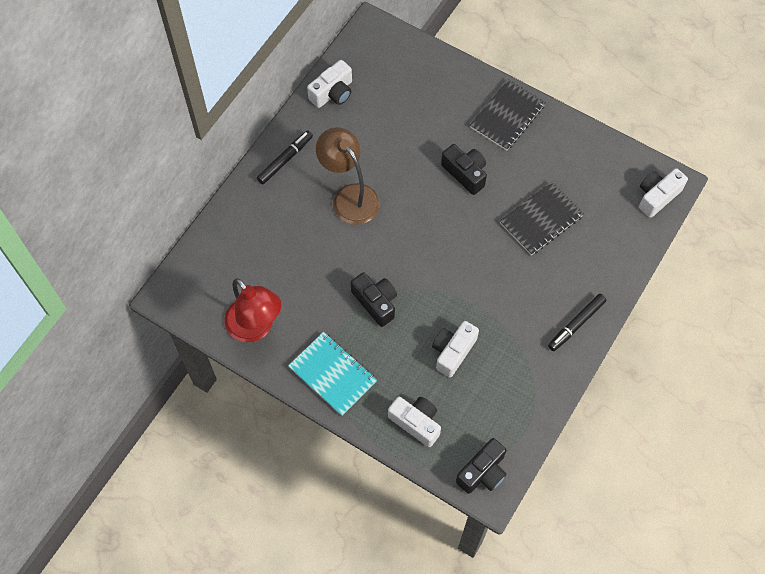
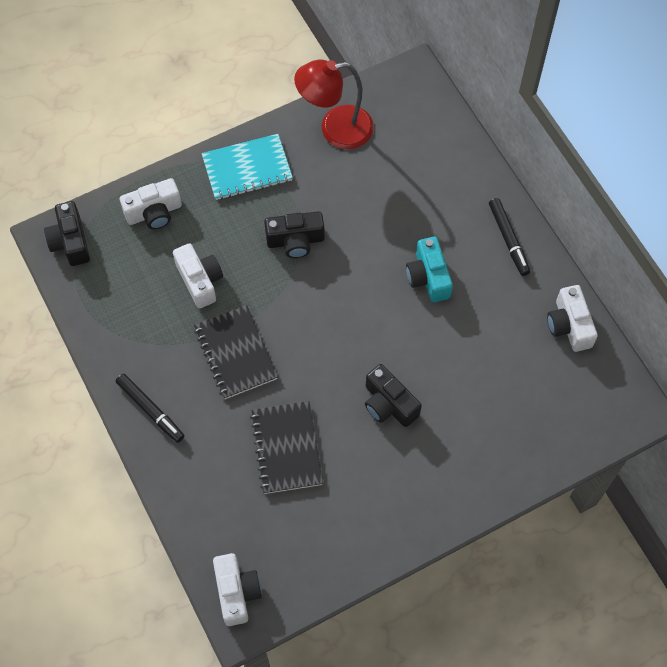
camera: 120 degrees right, 0 degrees up
(349, 196) = (428, 277): brown lamp -> turquoise camera
(465, 173) = (389, 404): black camera -> black camera turned 60 degrees clockwise
(507, 116) = (436, 491): black notebook -> black notebook (236, 353)
(576, 324) = (150, 410): black marker -> black marker turned 150 degrees clockwise

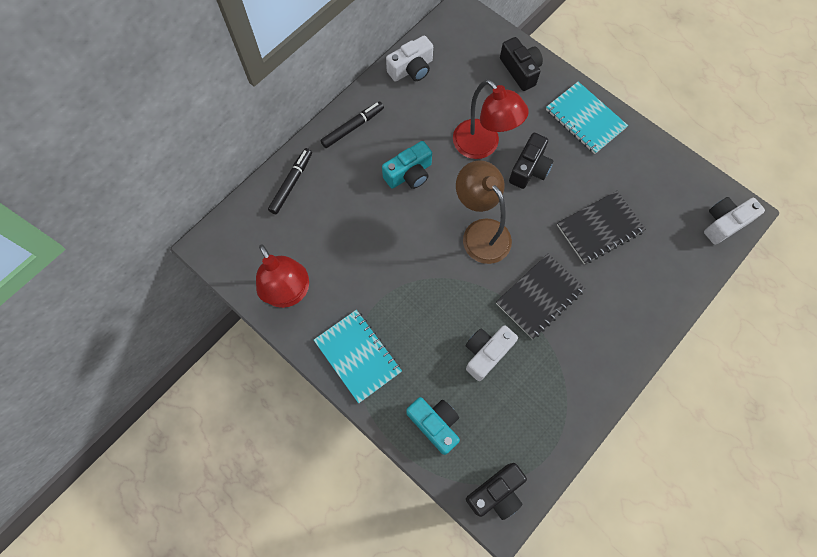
camera: 110 degrees left, 5 degrees up
(150, 410) = (620, 346): black marker -> black marker (291, 183)
(154, 212) = (435, 424): white camera -> turquoise camera
(295, 241) = (416, 287): black camera -> black camera (520, 70)
(331, 323) = (480, 232): none -> brown lamp
(432, 495) = (585, 119): none -> turquoise notebook
(436, 365) = (483, 146): none -> red lamp

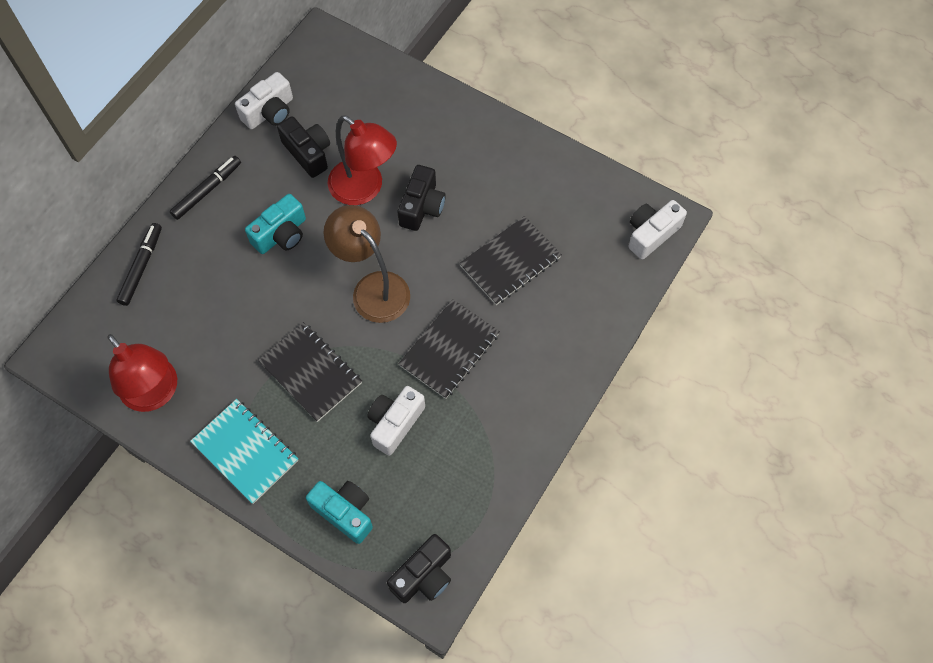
camera: 10 degrees left, 5 degrees down
(420, 297) = (310, 373): none -> black notebook
(520, 70) = (399, 95): black camera -> black camera (308, 153)
(585, 119) = (480, 140): turquoise notebook -> none

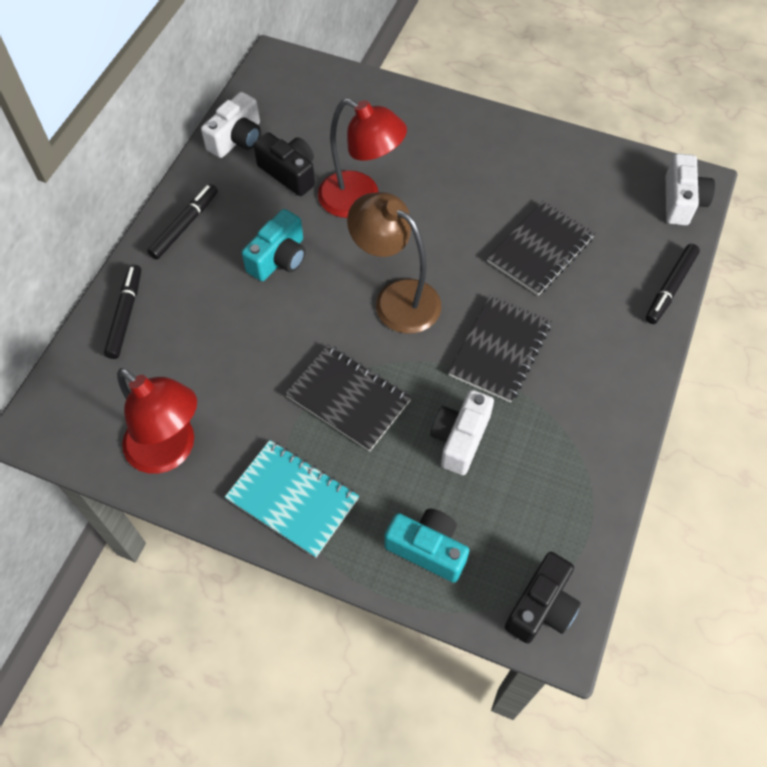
camera: 10 degrees left, 5 degrees down
(422, 207) = (428, 209): black camera -> none
(615, 316) = (670, 287): none -> black marker
(651, 234) = (681, 201): white camera -> white camera turned 150 degrees clockwise

